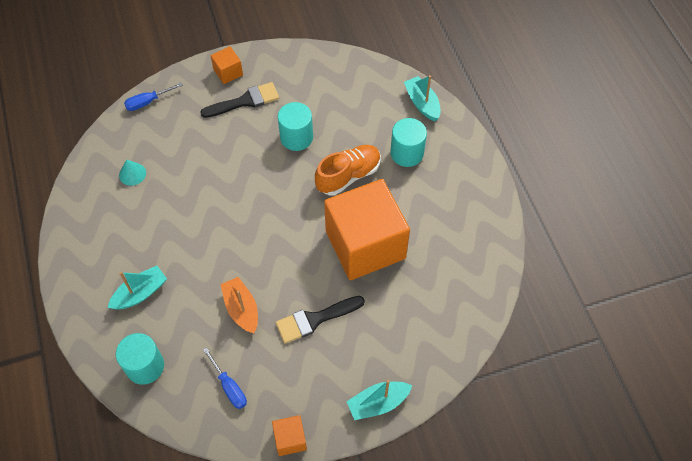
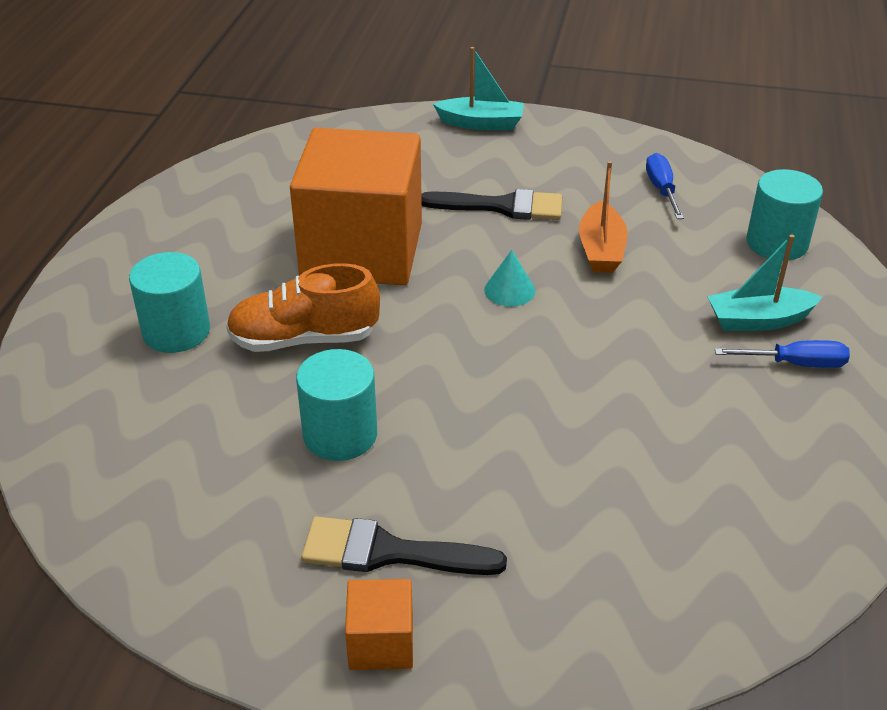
camera: 150 degrees left, 20 degrees down
(132, 174) = (714, 506): turquoise cone -> turquoise cone (509, 290)
(148, 102) = (619, 657): blue screwdriver -> blue screwdriver (795, 364)
(290, 439) = (608, 132): orange cube -> none
(422, 103) = (60, 393): turquoise boat -> none

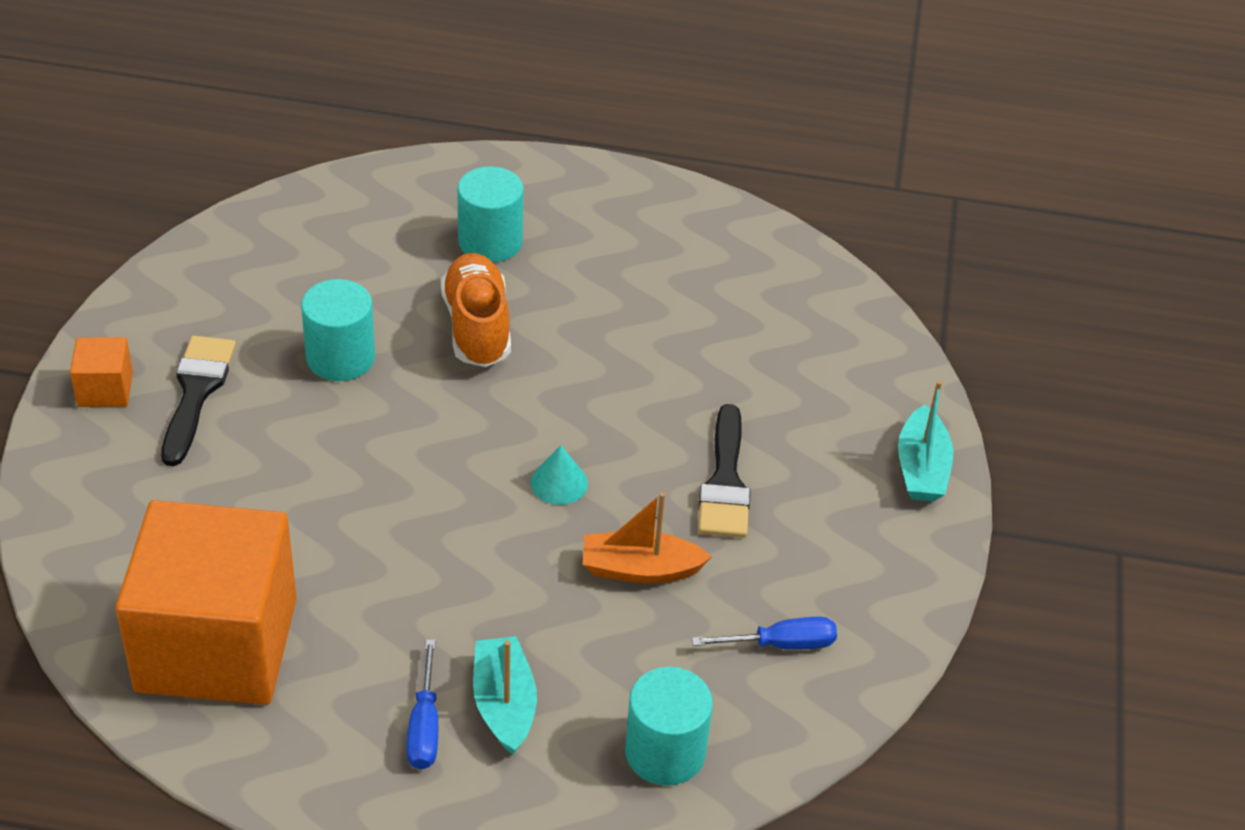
camera: 85 degrees right, 5 degrees up
(362, 250) = (627, 363): orange cube -> orange cube (217, 645)

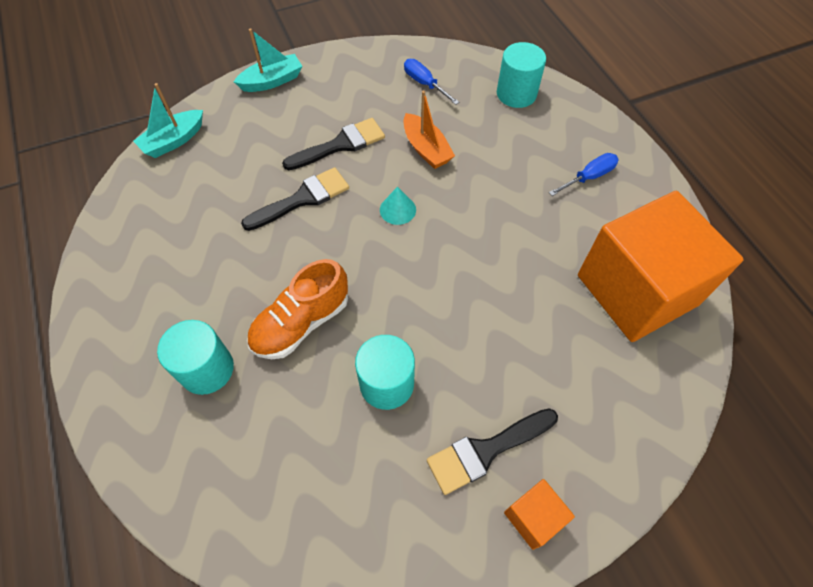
camera: 120 degrees left, 15 degrees up
(504, 704) = (548, 156): turquoise boat -> turquoise boat (174, 141)
(657, 403) = (302, 199): none -> black brush

